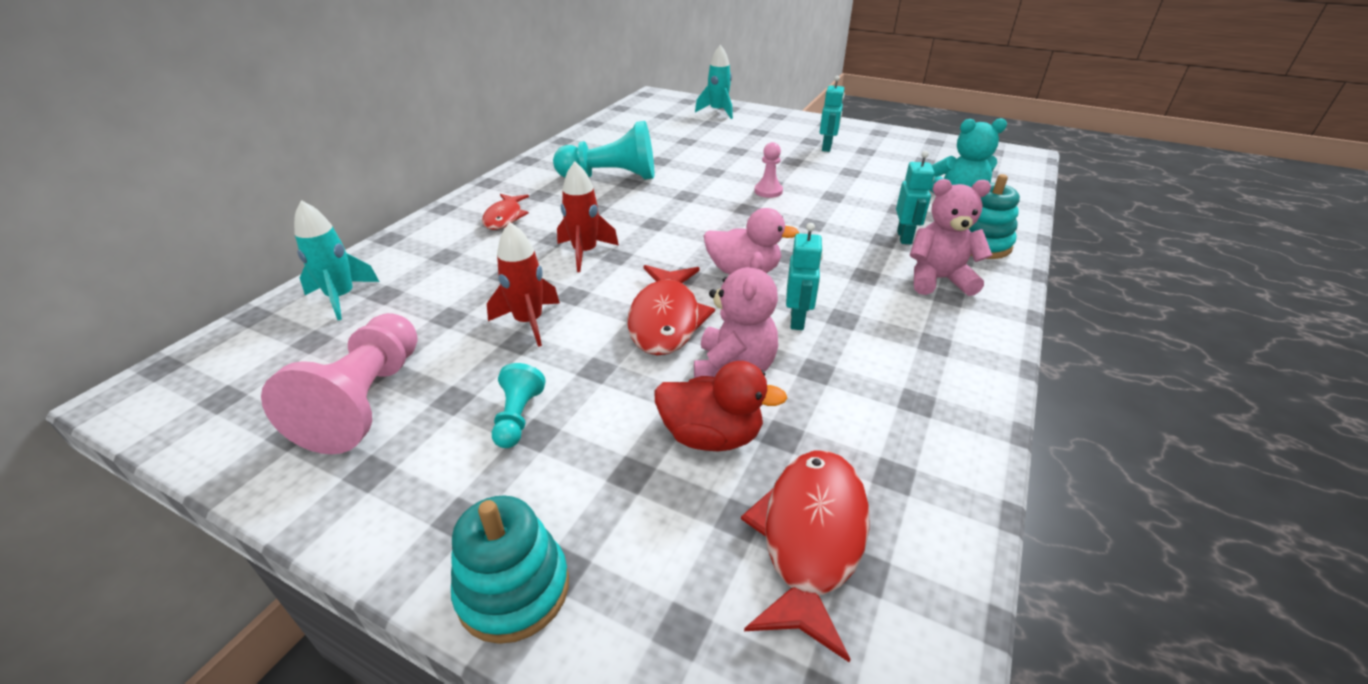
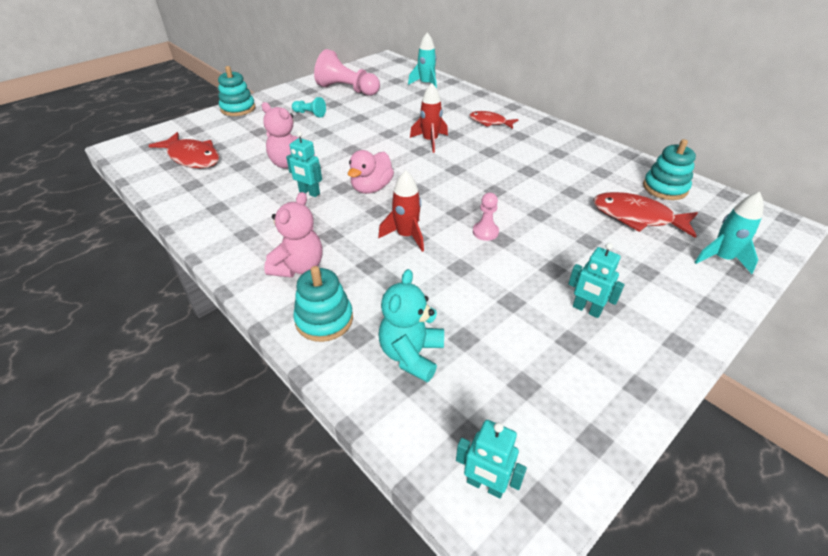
camera: 110 degrees right, 5 degrees up
(529, 322) = (372, 121): red rocket -> red rocket (406, 236)
(611, 177) = (542, 164): turquoise pawn -> none
(625, 126) = (665, 188): none -> turquoise stacking toy
(666, 319) = (344, 154): red fish -> red fish (637, 217)
(711, 436) = (257, 149): red duck -> none
(904, 237) = (364, 278): turquoise robot -> turquoise robot (485, 485)

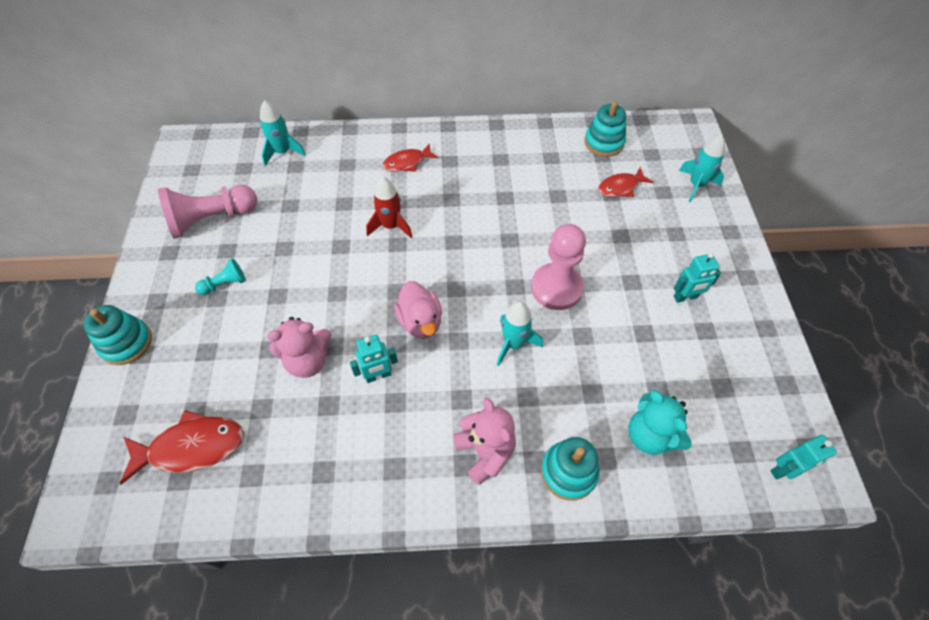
camera: 50 degrees left, 15 degrees up
(406, 236) = (513, 344): red rocket -> turquoise rocket
(485, 232) = (556, 288): pink pawn -> pink pawn, size x2.01
(637, 217) = (620, 187): red fish -> red fish, size x0.63

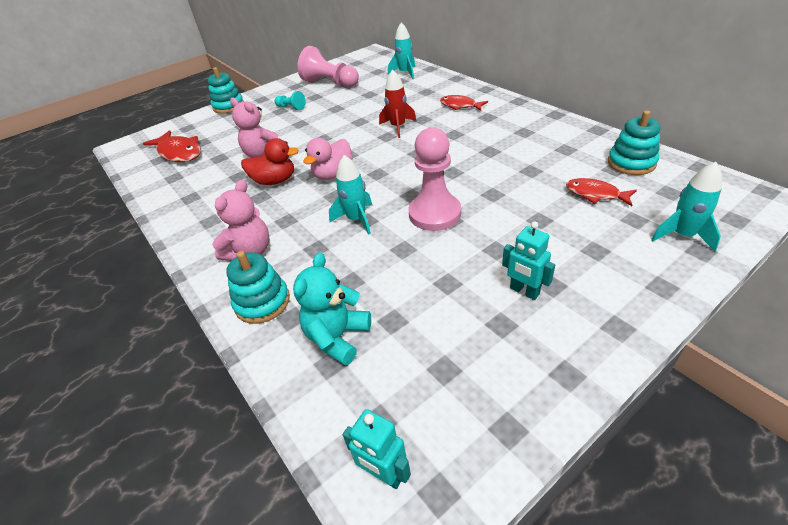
camera: 60 degrees right, 15 degrees down
(378, 375) = (275, 181): turquoise robot -> red duck

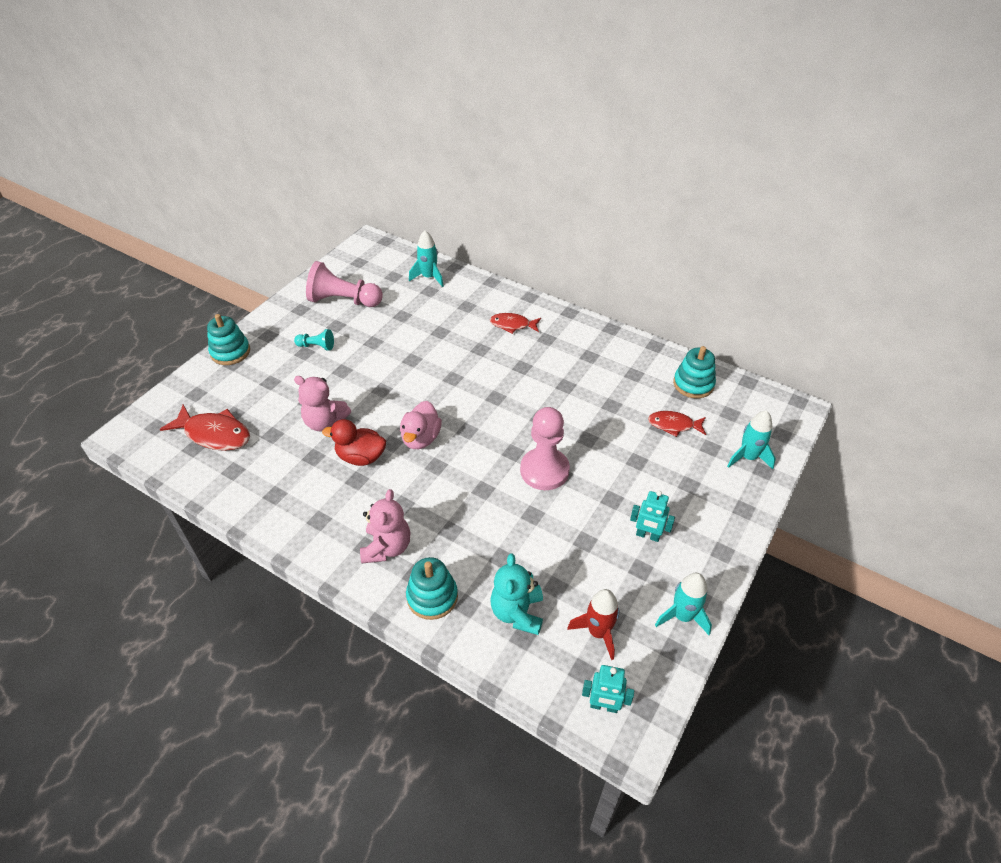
camera: 25 degrees left, 5 degrees up
(275, 181) = (361, 457): red duck -> red duck turned 150 degrees counterclockwise
(356, 219) = (474, 490): turquoise rocket -> turquoise rocket (682, 616)
(398, 127) = (459, 363): red rocket -> red rocket (598, 632)

